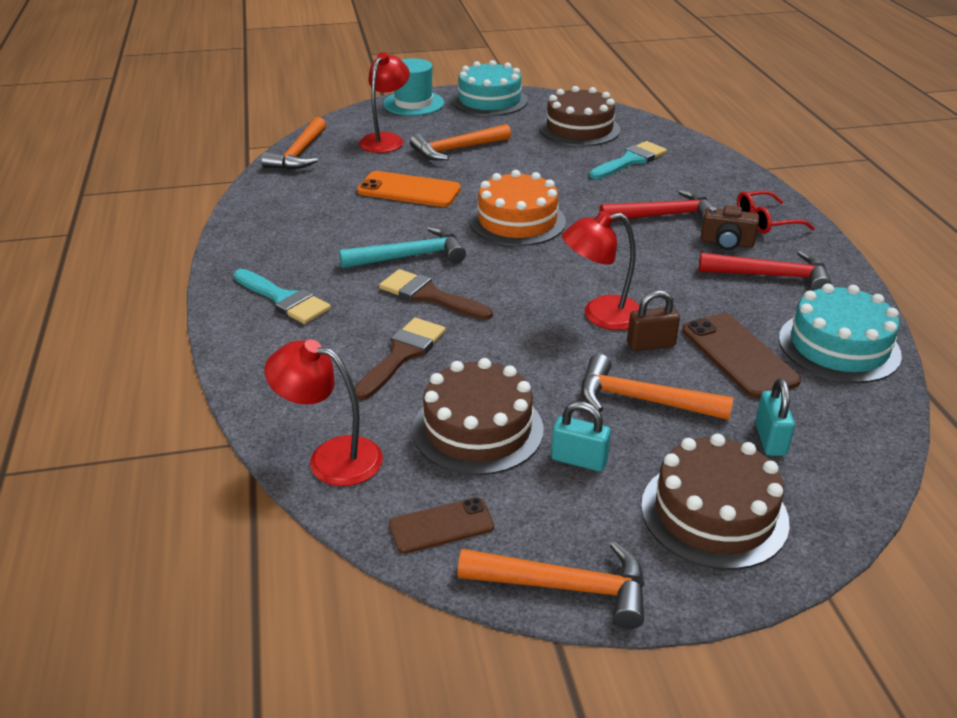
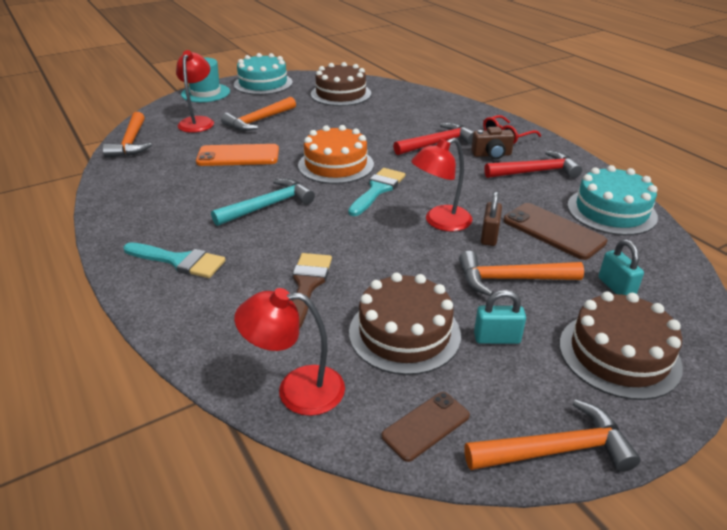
camera: 20 degrees left, 0 degrees up
(429, 296) = (301, 233): brown brush -> none
(630, 160) = (390, 110): turquoise brush -> turquoise brush (377, 190)
(651, 344) = (489, 236): brown padlock -> brown padlock turned 45 degrees counterclockwise

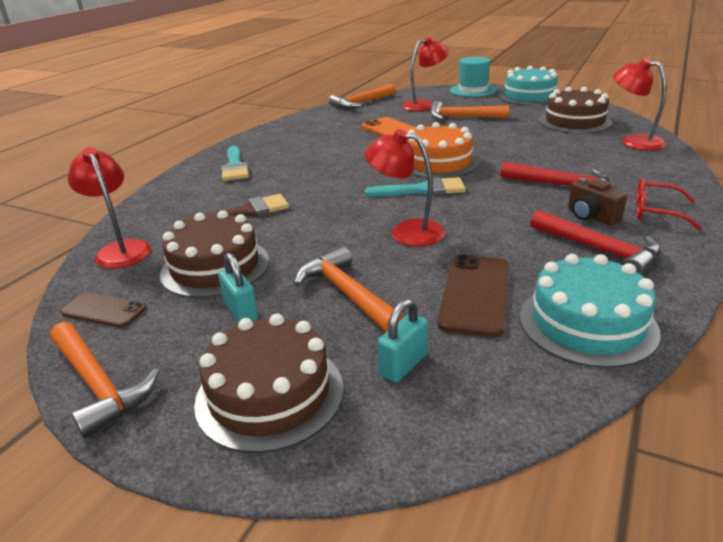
camera: 60 degrees right, 5 degrees down
(268, 206) = (337, 164): turquoise hammer -> none
(403, 95) = (633, 141): none -> red lamp
(489, 236) = (414, 261): brown padlock -> none

